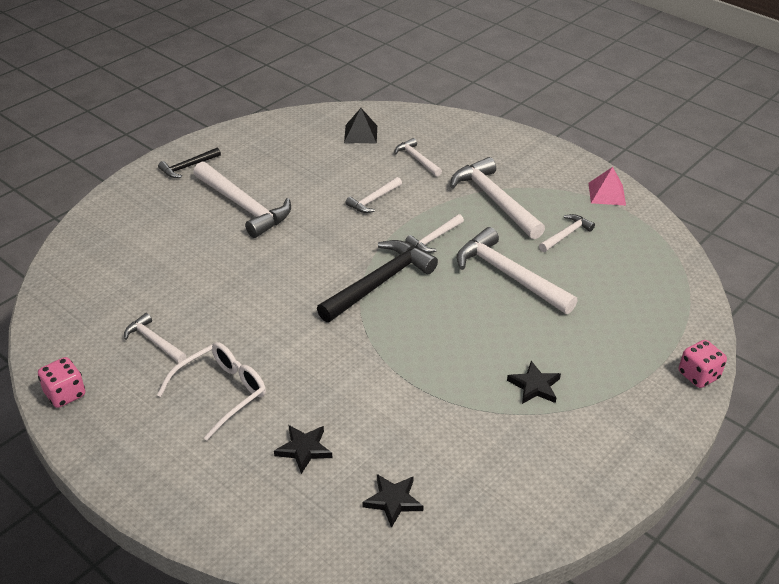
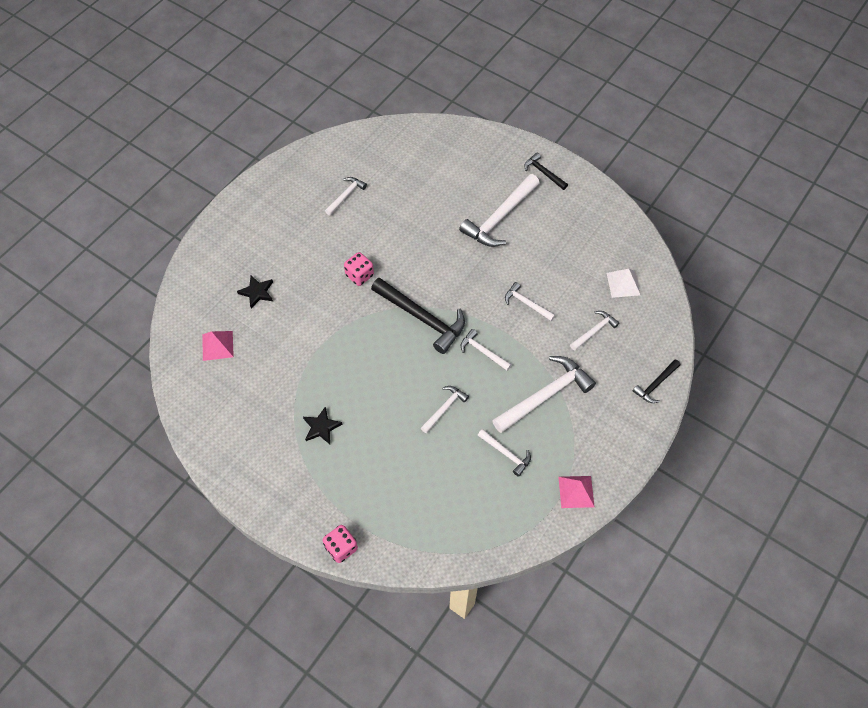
camera: 85 degrees right, 20 degrees up
(65, 394) = (296, 163): pink dice -> pink dice (359, 275)
(221, 392) = (302, 240): white glasses -> none
(360, 134) = (623, 284): black pyramid -> white pyramid
(393, 501) = (217, 345): black star -> pink pyramid
(485, 131) = (655, 384): none -> black hammer
(509, 275) = (445, 408): white hammer -> white hammer, size x0.53

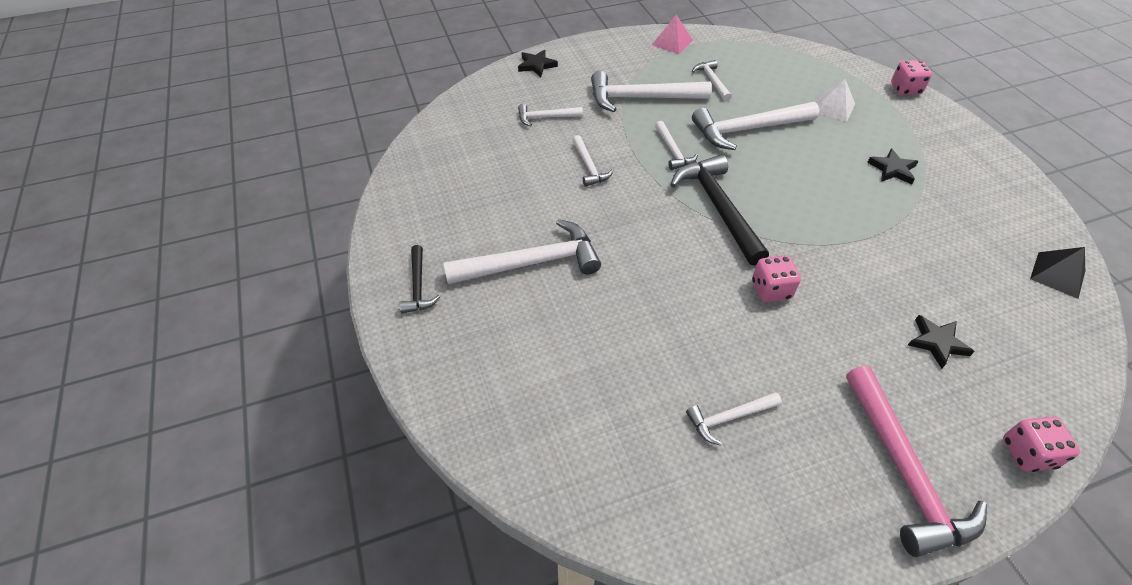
camera: 145 degrees left, 10 degrees down
(192, 385) = (1057, 274): none -> black pyramid
(202, 254) = (1027, 453): none -> pink dice
(217, 345) = (1014, 303): pink pyramid -> none
(258, 215) = (903, 471): none -> pink hammer
(445, 408) = (747, 129): white hammer -> white hammer, size x1.90
(623, 284) = (473, 136): white pyramid -> white pyramid (833, 107)
(655, 384) = (536, 65): black hammer -> black star

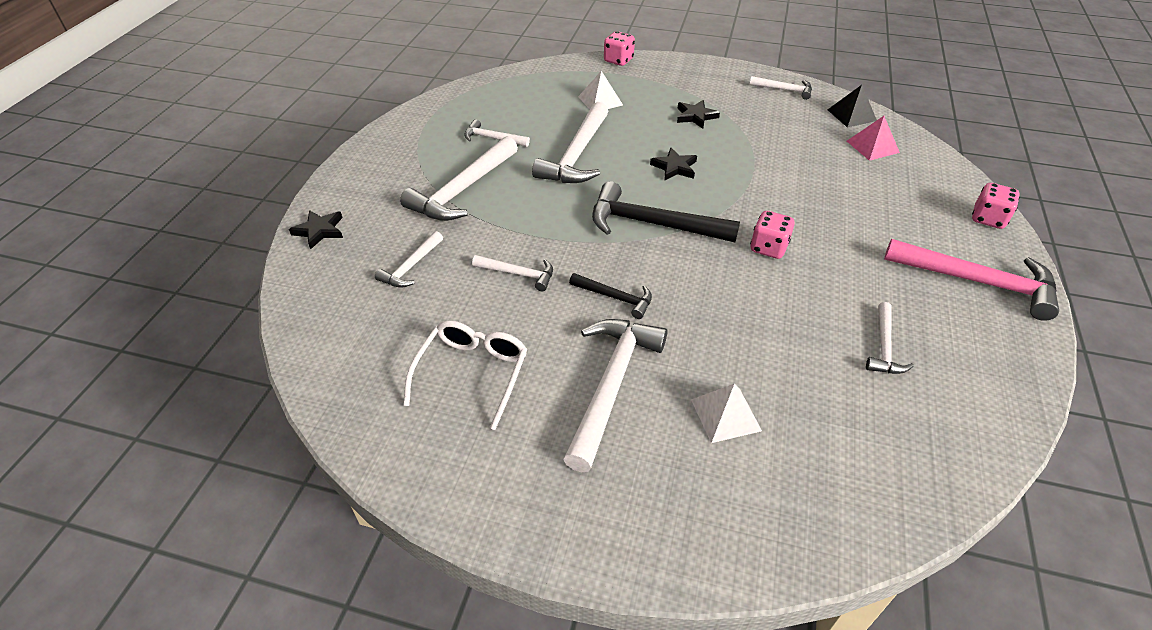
camera: 55 degrees left, 5 degrees down
(418, 286) = (564, 504): black hammer -> black hammer (615, 298)
(483, 192) = (472, 373): none -> white glasses
(558, 338) = (726, 415): none -> white pyramid
(672, 42) = (409, 130): pink pyramid -> pink pyramid (872, 146)
(673, 151) = (556, 210): white hammer -> white hammer (784, 90)
(937, 342) = (875, 199): black star -> black star (674, 167)

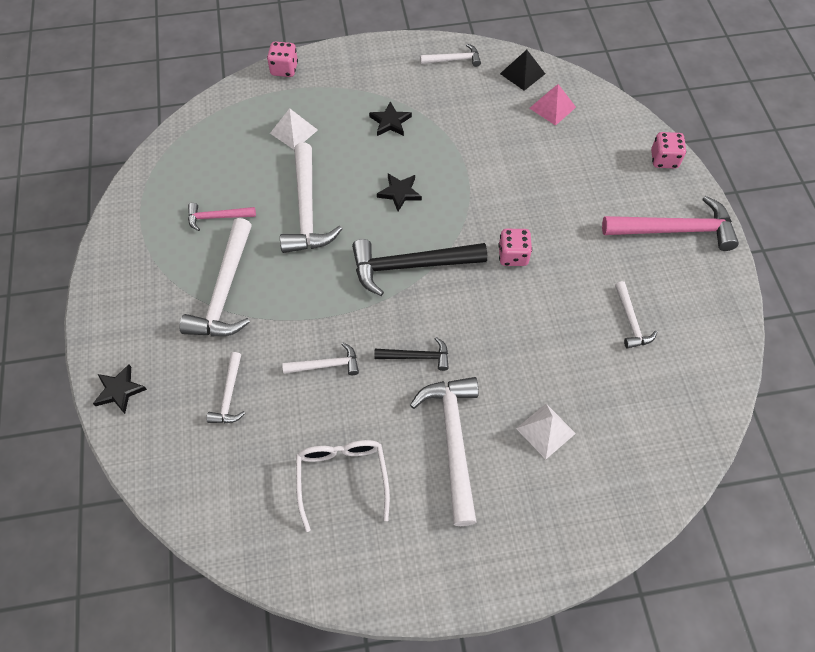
camera: 25 degrees left, 15 degrees up
(492, 138) = (217, 217): white hammer -> pink hammer

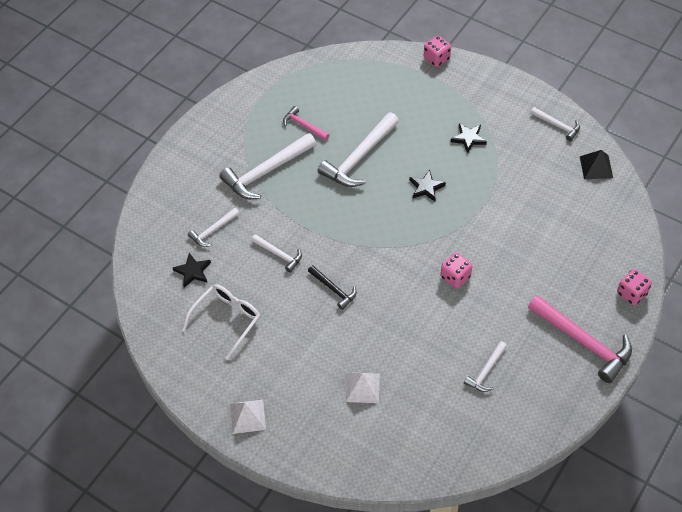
camera: 45 degrees right, 5 degrees down
(119, 390) = (162, 185): black star -> black star (193, 271)
(294, 131) = (401, 103): white pyramid -> white pyramid (247, 416)
(410, 266) = (385, 235): black hammer -> none
(453, 441) = (305, 350): white hammer -> none
(552, 107) = (591, 204): pink pyramid -> none

